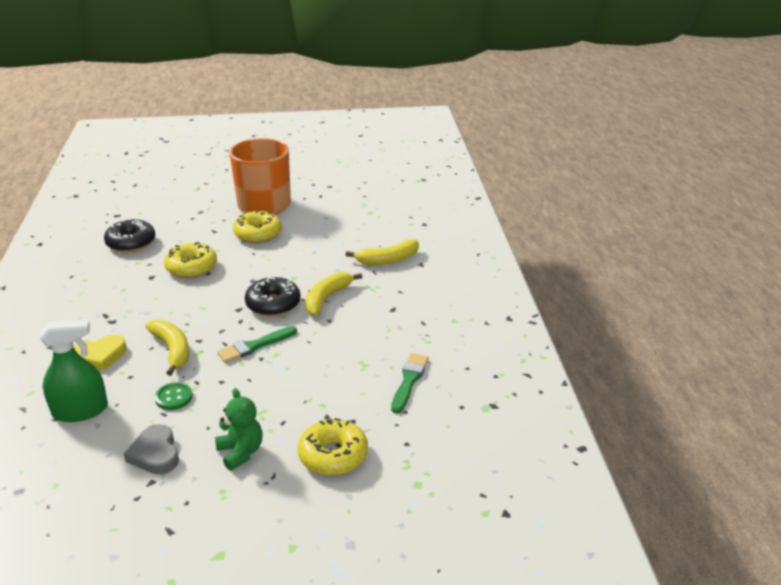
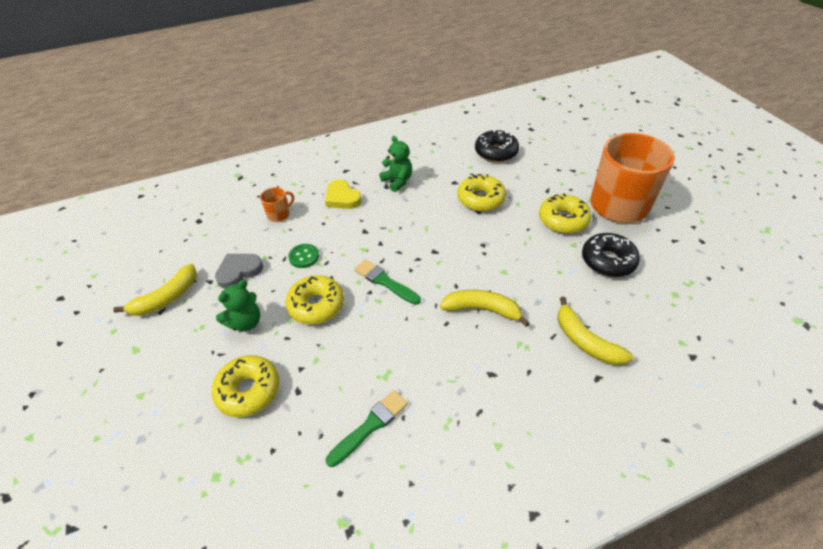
camera: 75 degrees right, 15 degrees up
(80, 411) = (279, 214): green spray bottle -> orange mug
(111, 312) = (397, 181): none -> green teddy bear
(172, 350) = (361, 233): yellow banana -> yellow banana (166, 298)
(253, 396) = (316, 305): none -> yellow donut
(273, 304) = (452, 272): black donut -> black donut (608, 261)
(409, 380) = (370, 426): green brush -> green brush turned 45 degrees counterclockwise

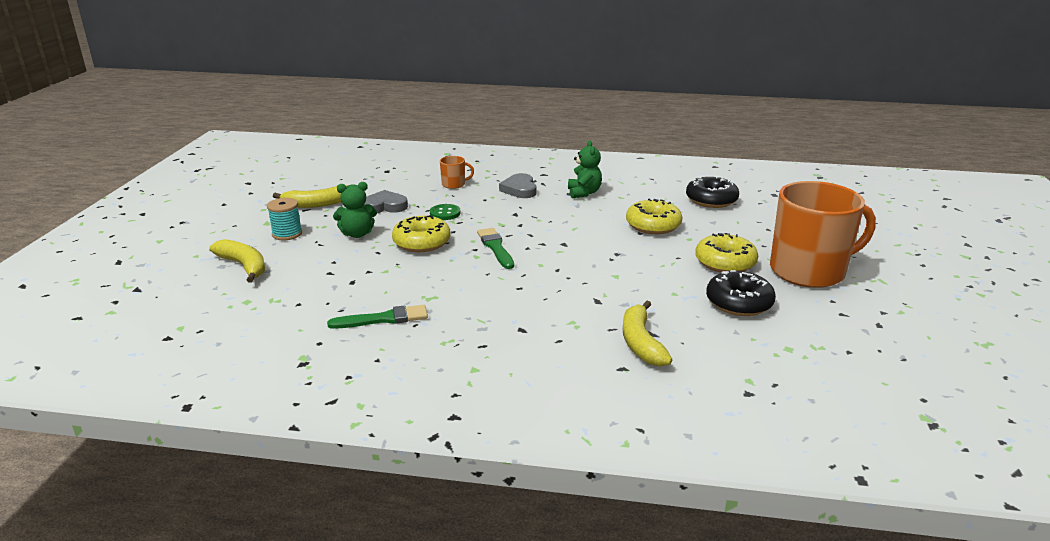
camera: 30 degrees right, 20 degrees down
(172, 356) = (287, 234): none -> turquoise spool
(248, 390) = (318, 269): yellow donut -> none
(342, 198) = (519, 189): yellow heart -> grey heart
(482, 310) = (563, 291): yellow banana -> yellow banana (244, 266)

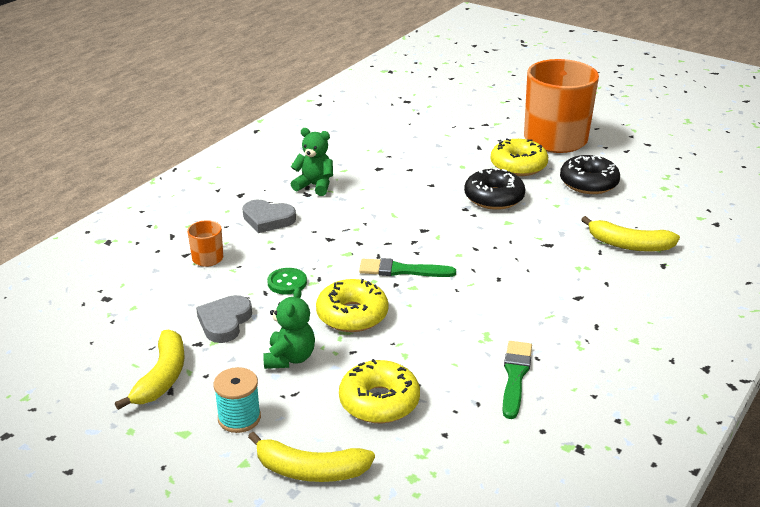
camera: 65 degrees left, 5 degrees up
(244, 266) = (310, 470): yellow banana -> yellow banana turned 150 degrees counterclockwise
(653, 225) = (422, 174): yellow donut -> yellow donut (379, 402)
(711, 200) = (393, 131): black donut -> black donut (494, 198)

